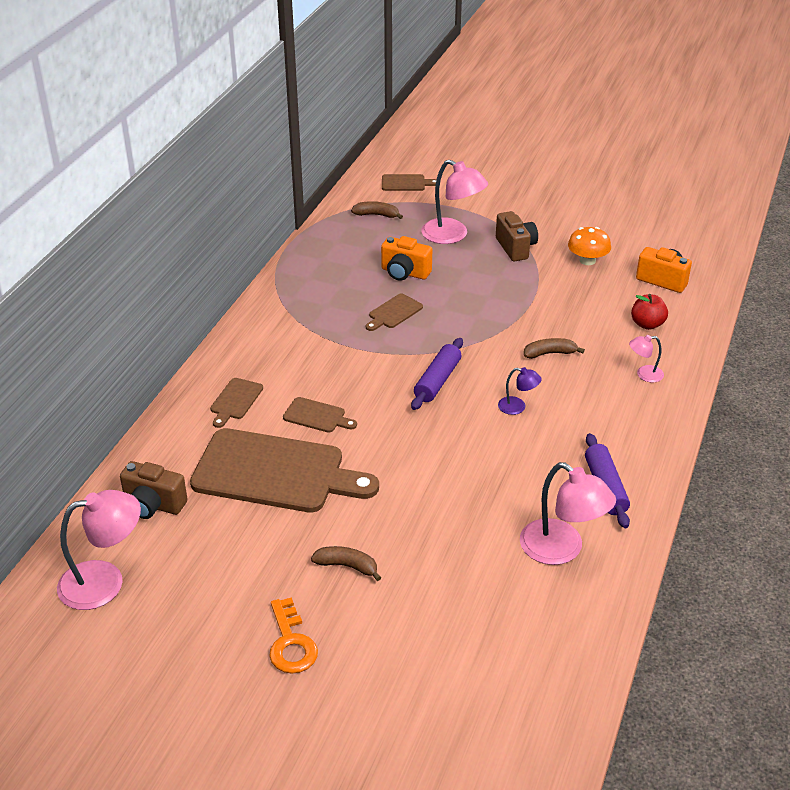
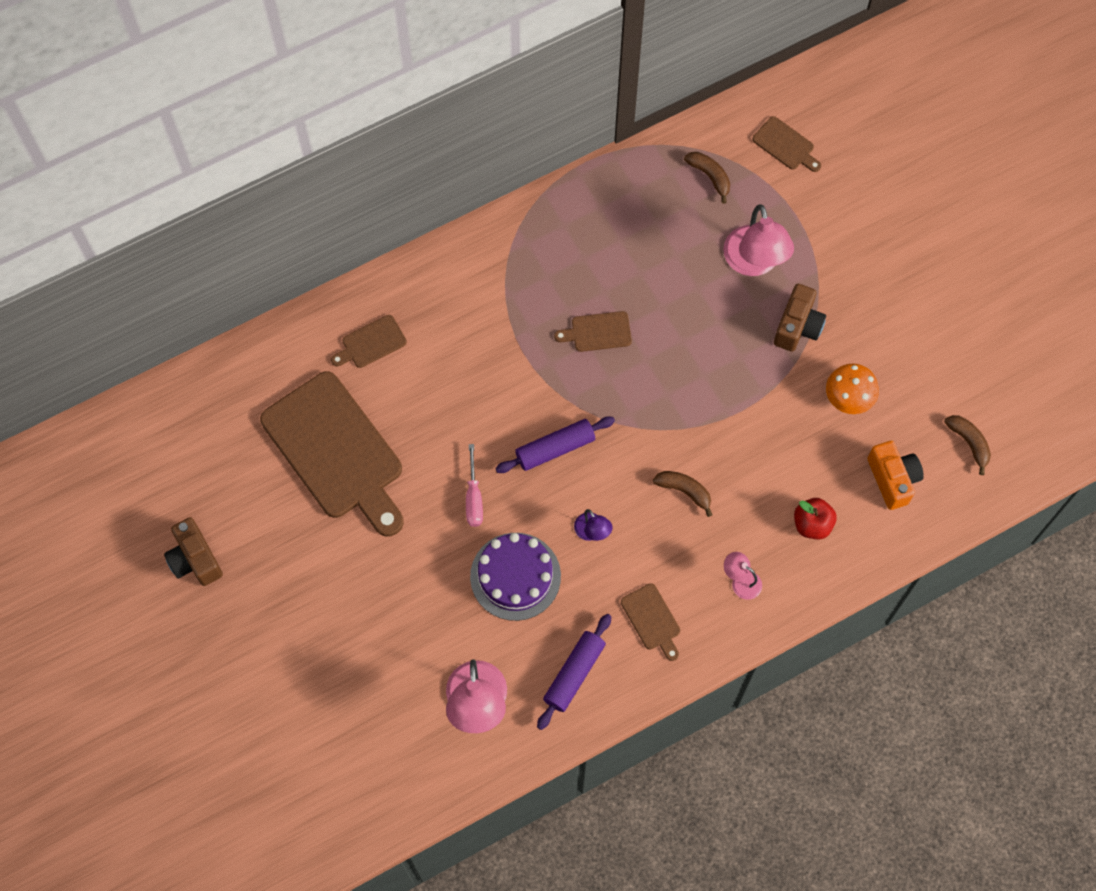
camera: 40 degrees right, 30 degrees up
(105, 581) = (133, 466): pink lamp -> none
(153, 505) = (221, 414): brown camera -> brown camera (195, 559)
(291, 643) = (211, 628): orange key -> none
(317, 416) = (420, 412): brown cutting board -> brown cutting board (652, 619)
(347, 566) = (308, 590): brown banana -> brown banana (969, 443)
(404, 273) = (657, 284): orange camera -> none
(412, 438) = (474, 498): none -> pink screwdriver
(495, 461) = (515, 576): none -> purple cake

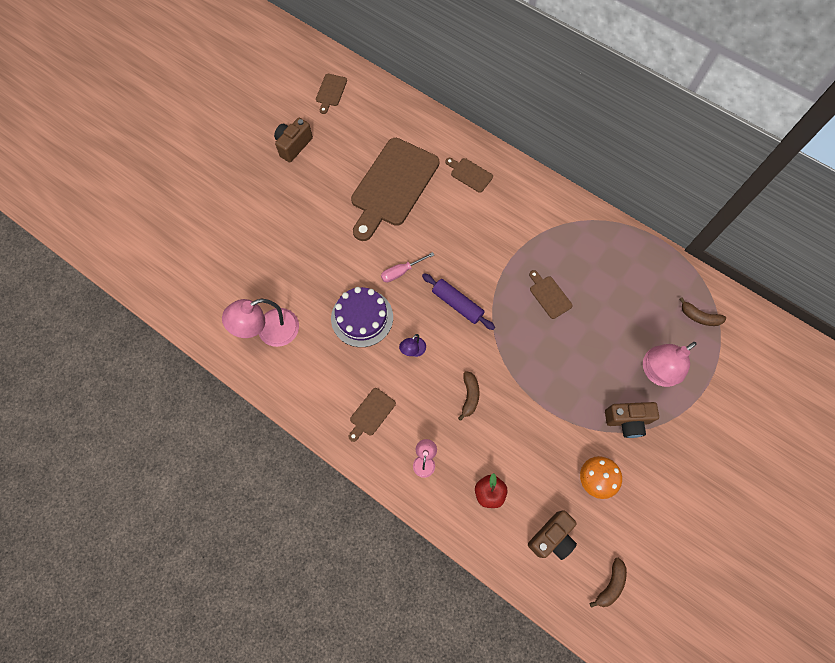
camera: 65 degrees right, 0 degrees up
(574, 674) = (313, 380): purple rolling pin -> none
(710, 176) = (699, 317): brown banana -> brown banana turned 90 degrees clockwise
(785, 145) = (754, 356): brown cutting board -> brown cutting board (331, 92)
(893, 479) = (551, 537): orange camera -> brown camera

